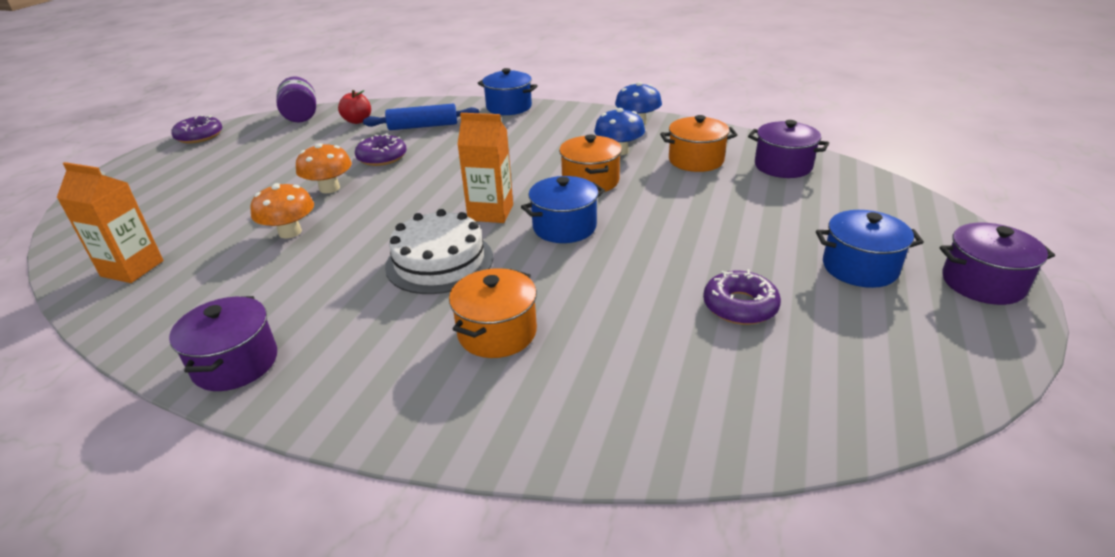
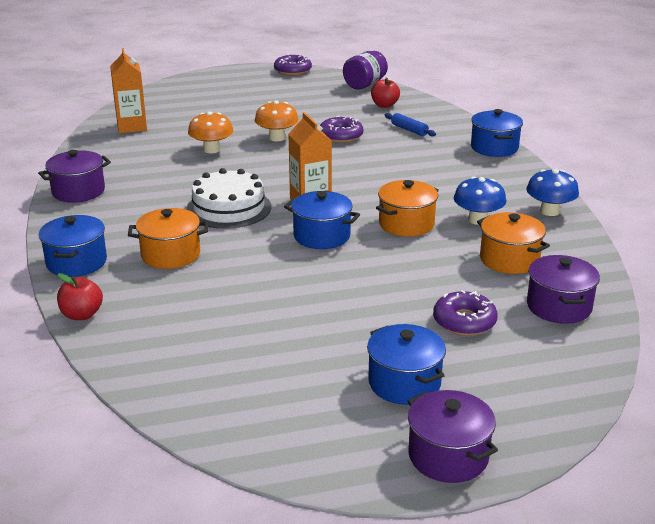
camera: 55 degrees right, 5 degrees down
(423, 126) = (409, 130): blue rolling pin -> blue rolling pin, size x0.63
(429, 419) = (76, 262): none -> blue pot
(572, 453) = (82, 315): none -> red apple
(740, 306) = (287, 337): purple donut -> purple donut (464, 321)

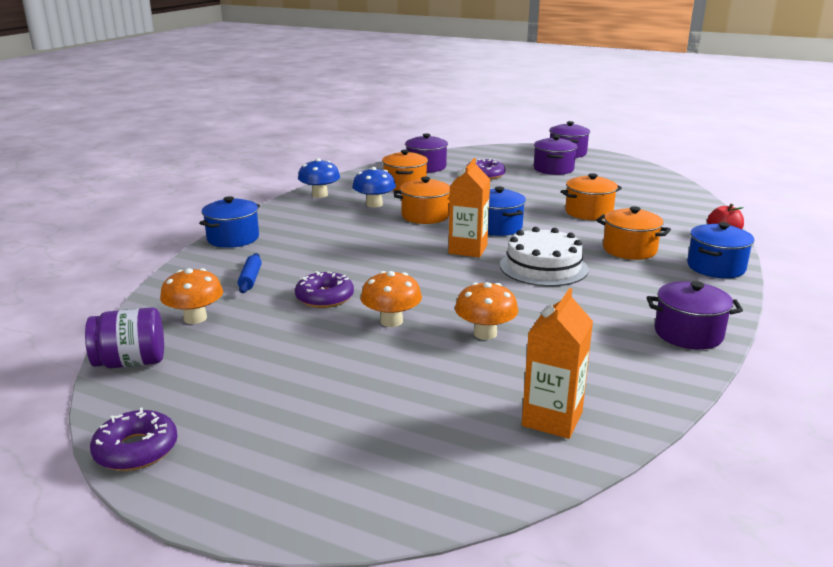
camera: 140 degrees left, 5 degrees down
(257, 296) = (589, 212): none -> orange pot
(384, 105) = (195, 318): red apple -> orange mushroom
(404, 383) = (553, 169): blue pot -> purple pot

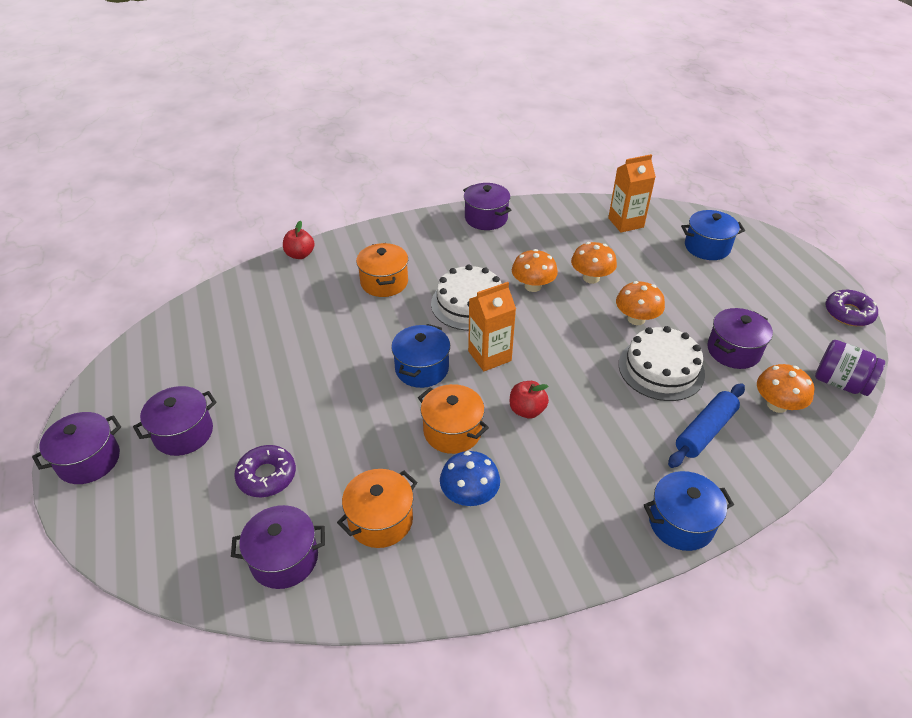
camera: 135 degrees left, 20 degrees up
(250, 279) = (705, 431): blue rolling pin -> blue rolling pin, size x1.58
(267, 339) = (733, 351): none -> purple pot
(320, 195) = (501, 572): blue mushroom -> none
(325, 297) = (661, 369): purple donut -> white cake
(395, 239) = (527, 410): none -> red apple
(522, 301) = (533, 286): none -> orange mushroom
(589, 212) = (318, 337): orange pot -> none
(715, 267) = (371, 239): blue pot -> blue pot (707, 247)

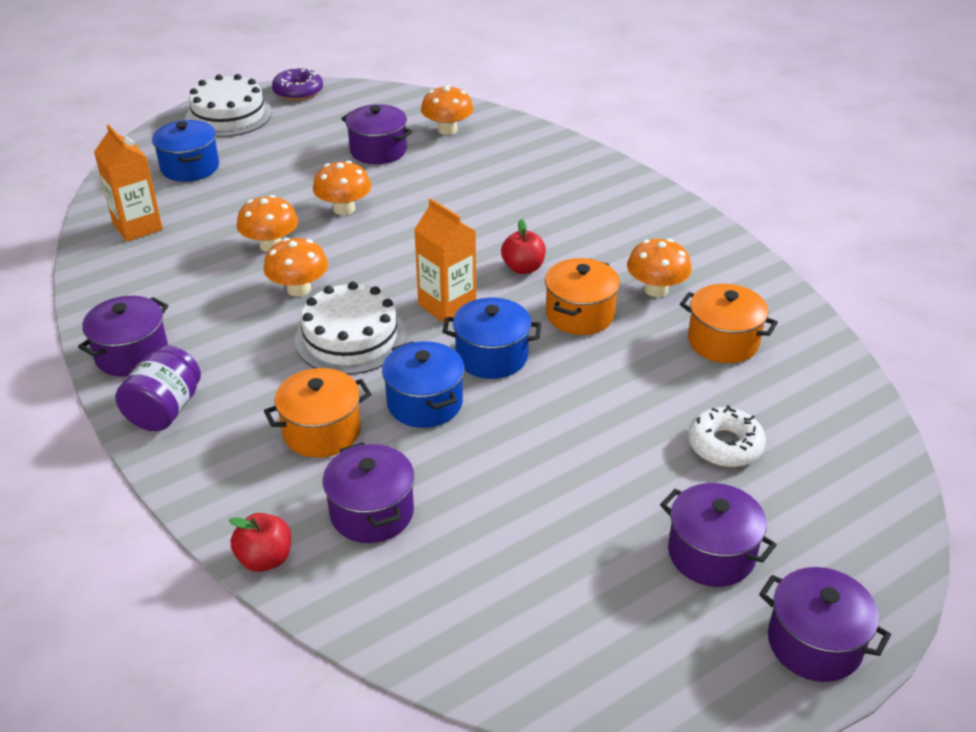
camera: 105 degrees left, 5 degrees down
(267, 476) = (725, 445): purple donut -> white donut
(284, 558) = (811, 397): purple pot -> purple pot (372, 512)
(469, 495) = (656, 289): blue mushroom -> orange mushroom
(661, 369) = (422, 190): white cake -> white cake (228, 115)
(681, 523) = (613, 174): blue pot -> blue pot (424, 403)
(705, 431) = (500, 164): blue rolling pin -> none
(840, 383) = (404, 100): purple jar -> purple jar (165, 410)

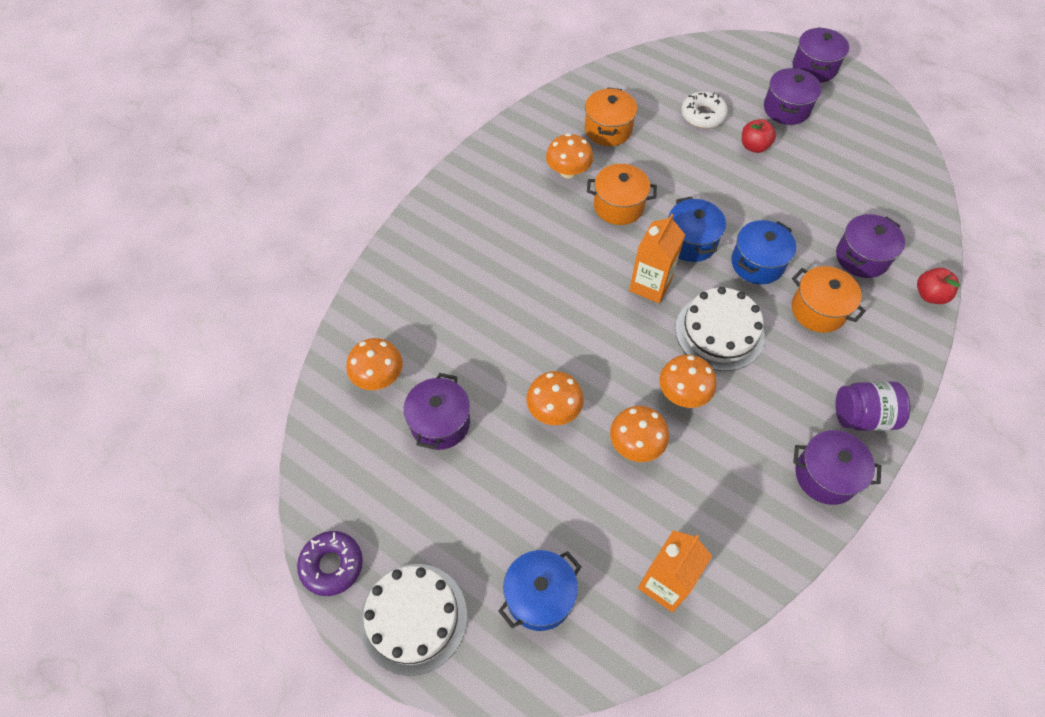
camera: 110 degrees left, 20 degrees up
(523, 268) = (580, 252): red apple -> red apple (754, 146)

